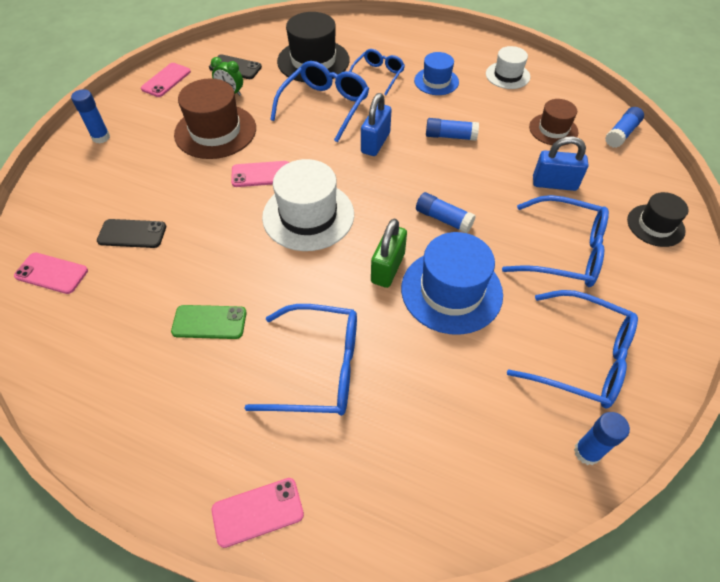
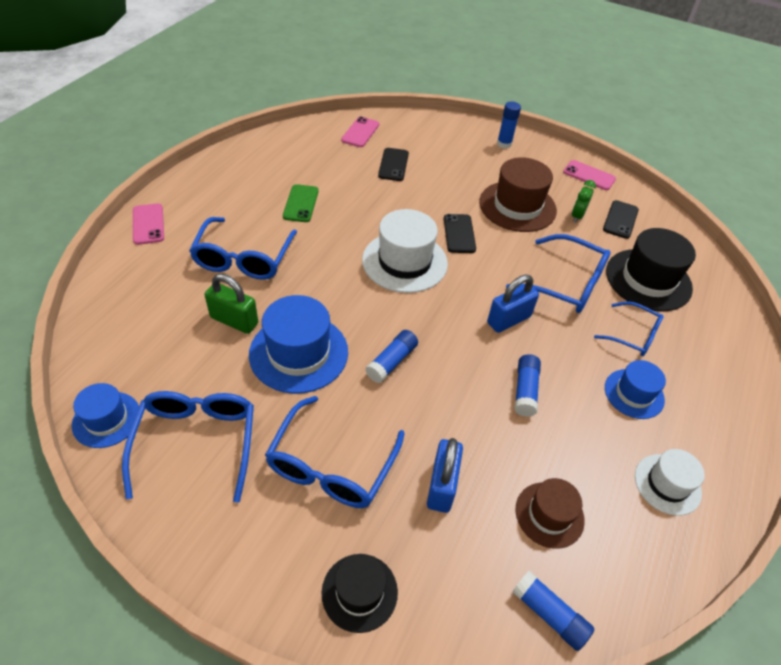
camera: 90 degrees right, 5 degrees down
(261, 174) = (459, 234): pink phone -> black phone
(375, 143) = (508, 320): blue padlock -> blue padlock turned 60 degrees counterclockwise
(387, 268) = (334, 310): green padlock -> green padlock (234, 320)
(581, 358) = (196, 443): blue glasses -> blue glasses turned 150 degrees clockwise
(587, 452) = (106, 419): blue glue stick -> blue hat

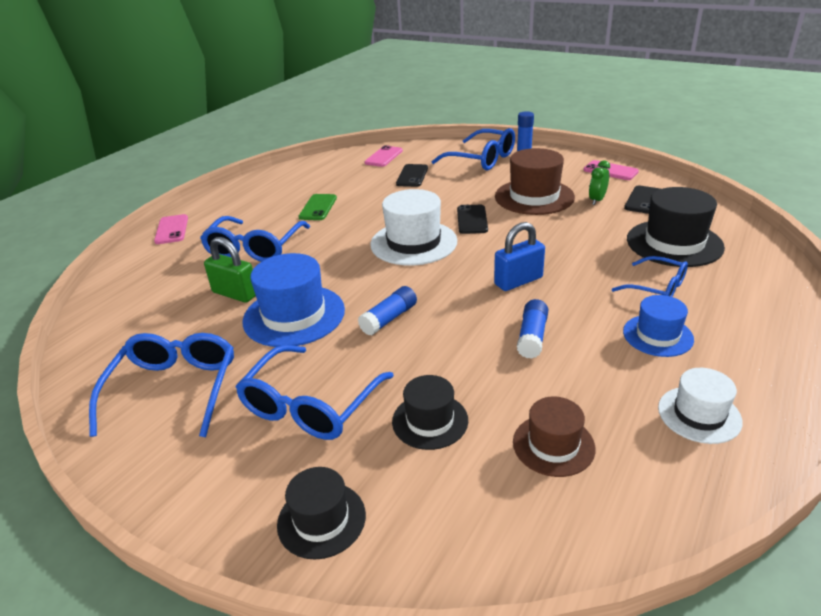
camera: 10 degrees right, 15 degrees down
(106, 419) = (90, 373): blue hat -> none
(442, 486) = (430, 421): blue padlock -> black hat
(549, 614) = (547, 542): blue glue stick -> none
(566, 284) = (583, 250): blue glasses -> blue glasses (482, 159)

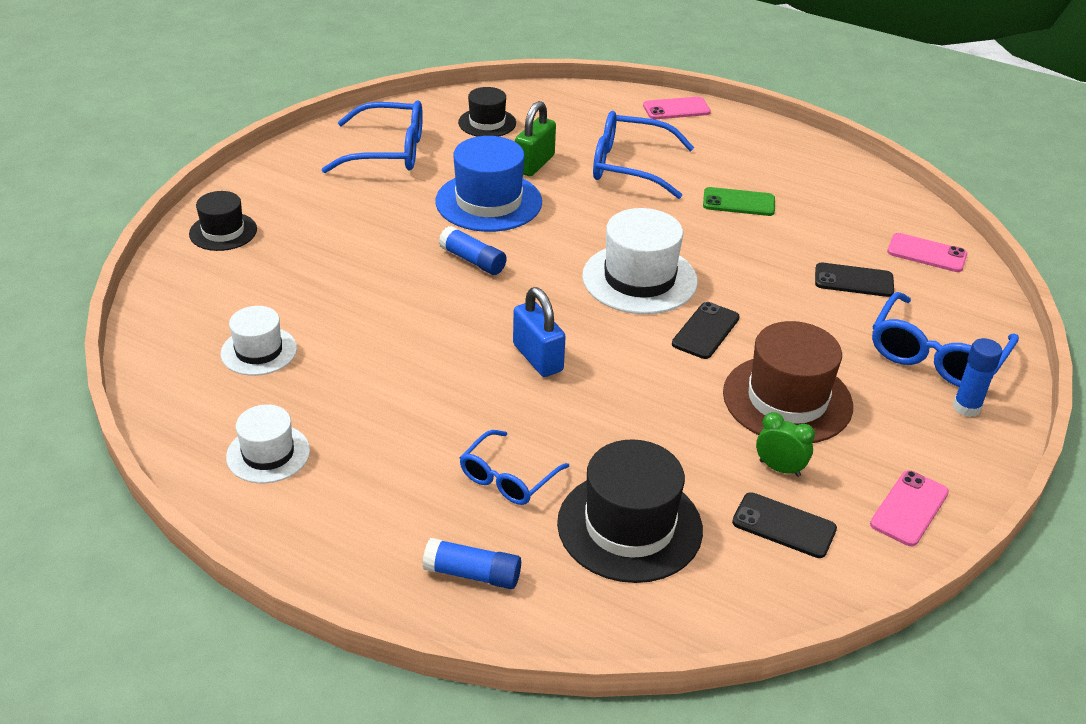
camera: 85 degrees right, 5 degrees up
(310, 405) = (349, 220): blue glasses -> none
(430, 421) = (310, 283): black hat -> black hat (487, 123)
(472, 220) = (705, 331): black phone -> black phone turned 60 degrees counterclockwise
(532, 337) = (421, 356): blue glue stick -> blue glue stick (472, 574)
(553, 445) = (259, 351): brown hat -> white hat
(657, 335) = (404, 454): blue hat -> none

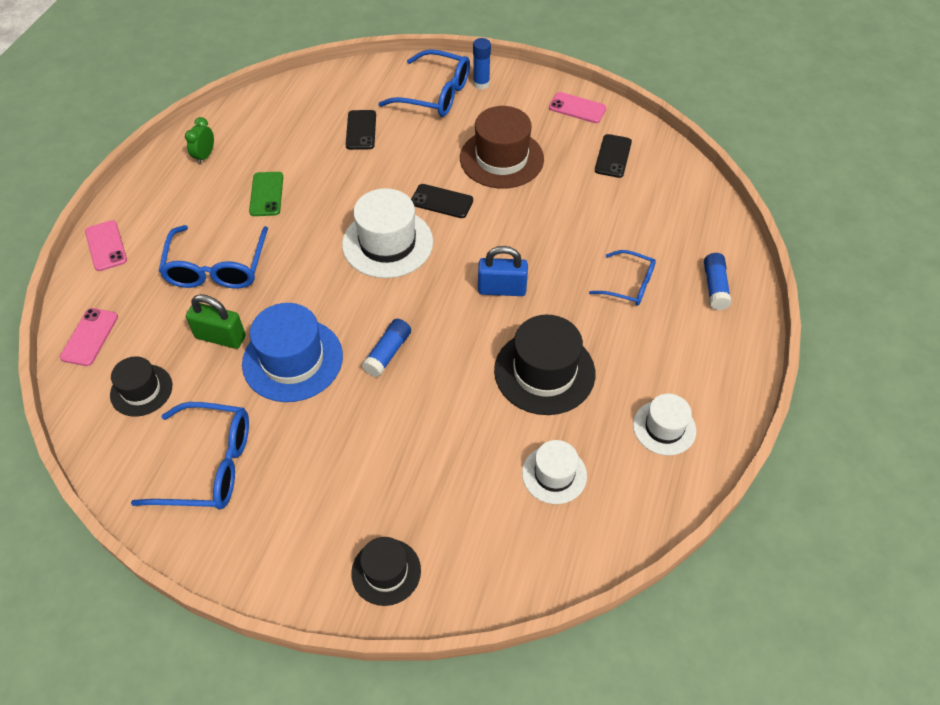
camera: 100 degrees left, 15 degrees up
(388, 151) = (208, 465): blue glasses -> blue glasses turned 105 degrees clockwise
(538, 358) = (502, 289): blue padlock -> blue padlock turned 45 degrees clockwise
(629, 526) = (643, 221): black hat -> black hat (544, 372)
(779, 468) = (566, 159): green clock -> green clock (205, 156)
(926, 253) = (318, 95): pink phone -> pink phone (90, 337)

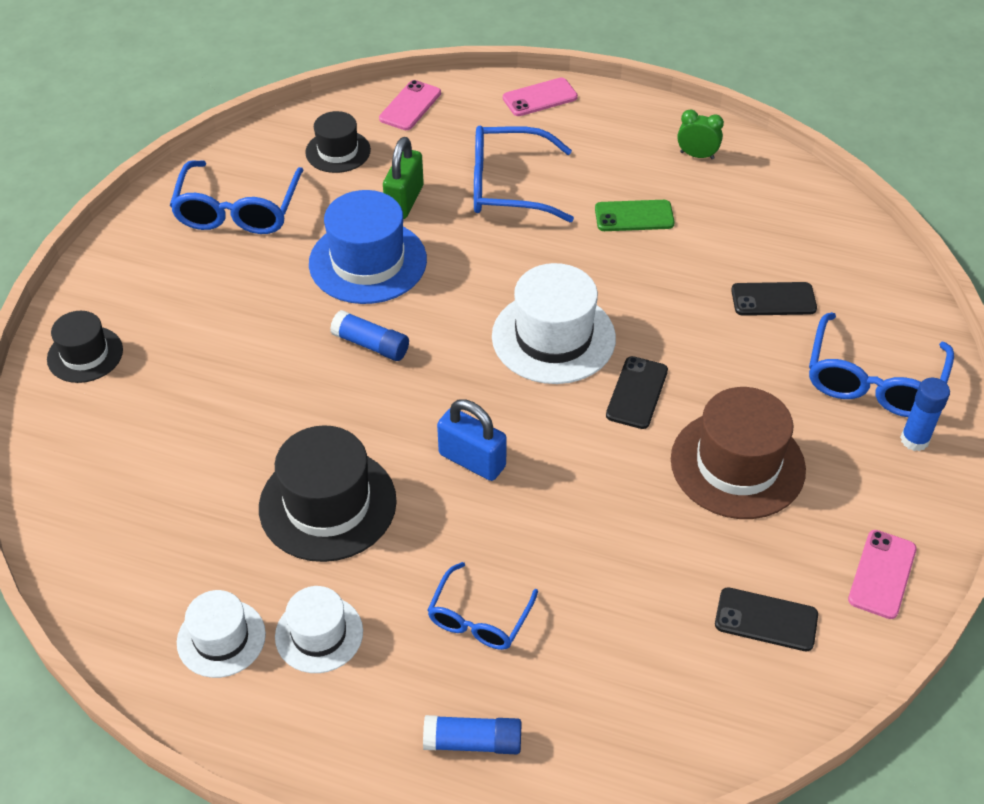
camera: 90 degrees right, 5 degrees down
(90, 337) = (410, 106): pink phone -> pink phone turned 75 degrees counterclockwise
(502, 289) = (472, 460): blue padlock -> blue padlock turned 60 degrees counterclockwise
(554, 474) = (172, 508): white hat -> white hat (319, 634)

